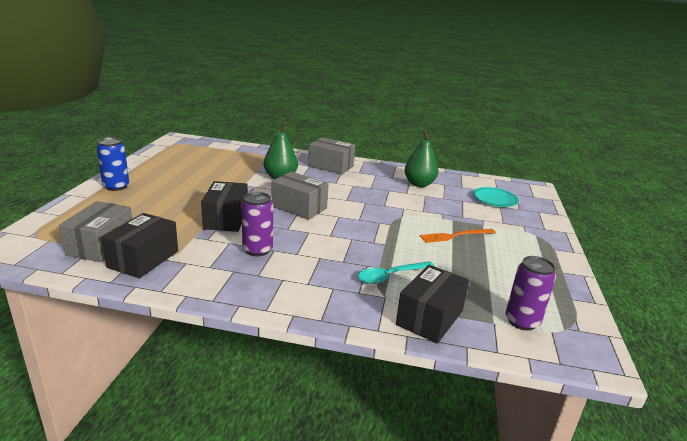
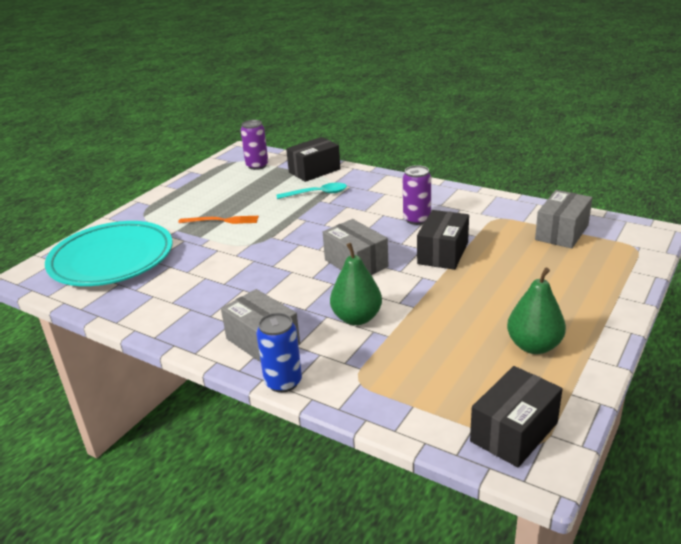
camera: 155 degrees left, 5 degrees up
(116, 186) = (591, 314): blue can -> blue can (283, 382)
(143, 259) = (517, 218): black box -> black box (514, 432)
(419, 184) = (170, 291): green pear -> green pear (534, 346)
(494, 200) = (112, 259): turquoise plate -> turquoise plate, size x2.18

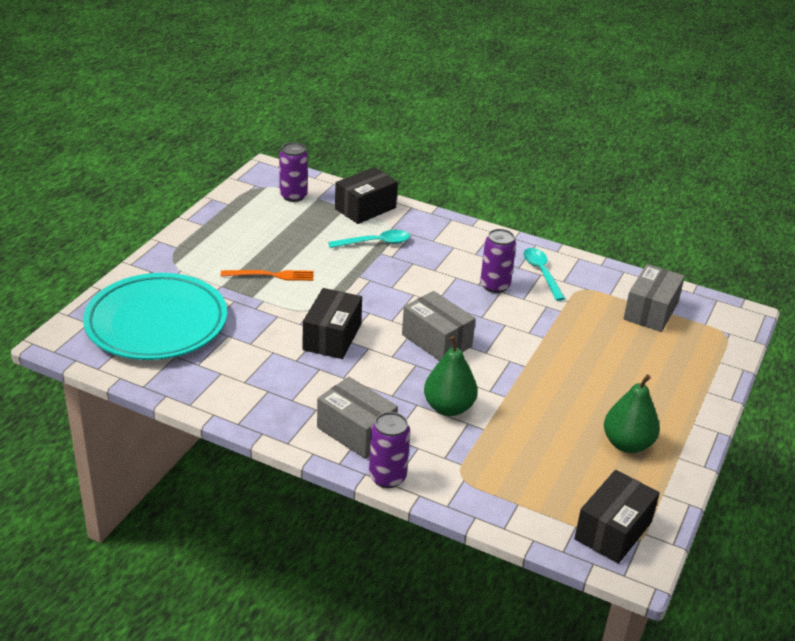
camera: 10 degrees left, 5 degrees up
(283, 382) = (387, 477): blue can -> purple can
(443, 253) = (528, 332): black box -> black box (332, 337)
(461, 208) = (541, 273): none -> turquoise spoon

